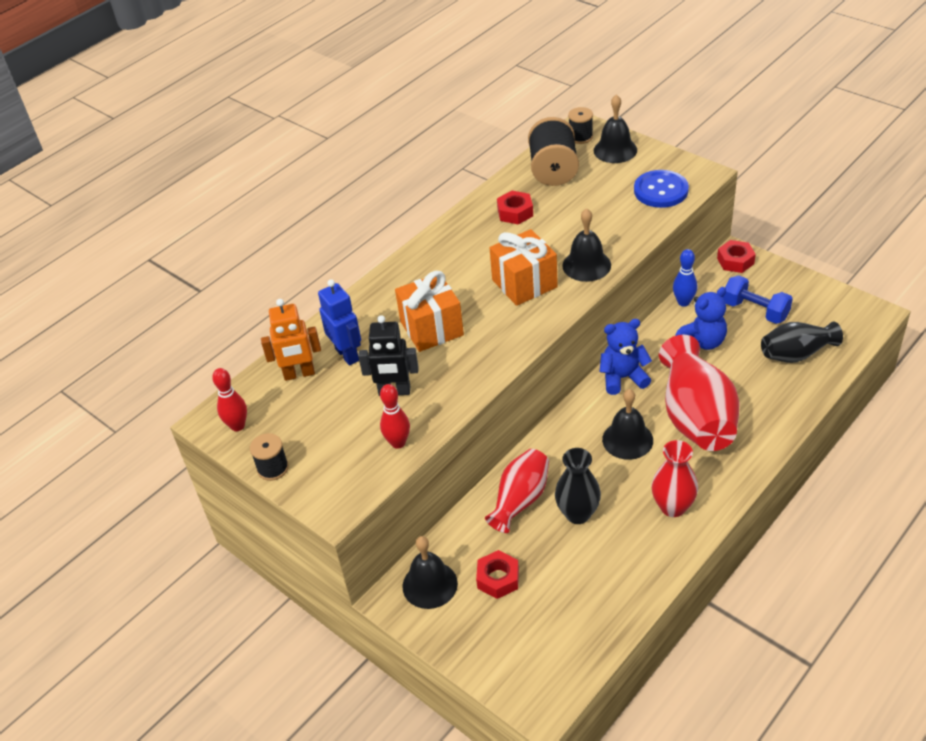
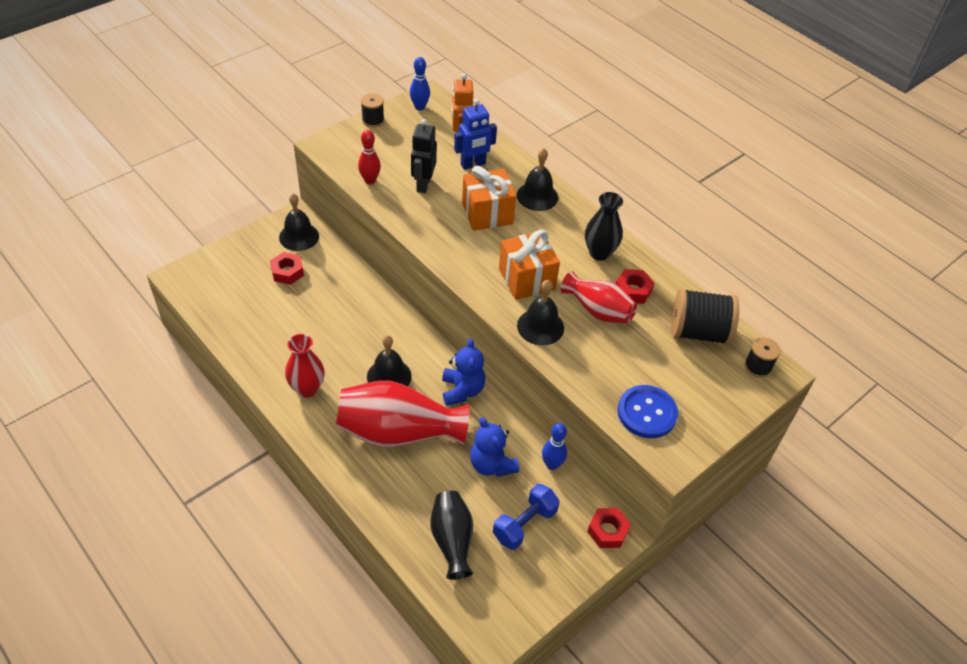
camera: 90 degrees right, 5 degrees up
(237, 426) = (419, 107): red bowling pin -> blue bowling pin
(520, 500) = (353, 296): red vase -> red vase (598, 310)
(578, 514) = (325, 327): black vase -> black vase (599, 253)
(615, 150) = (728, 391): black bell -> black bell (537, 196)

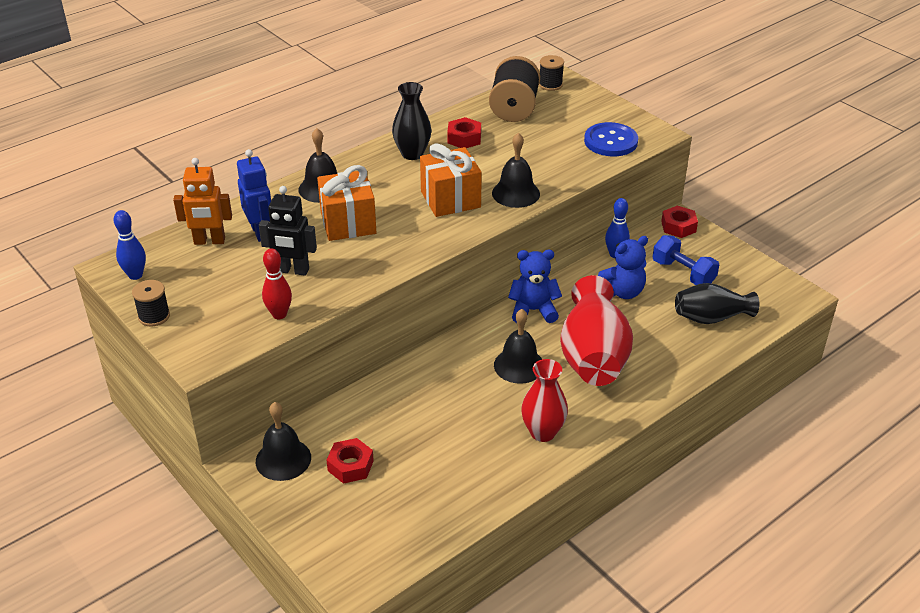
camera: 85 degrees left, 10 degrees down
(598, 310) = (491, 159): red vase -> none

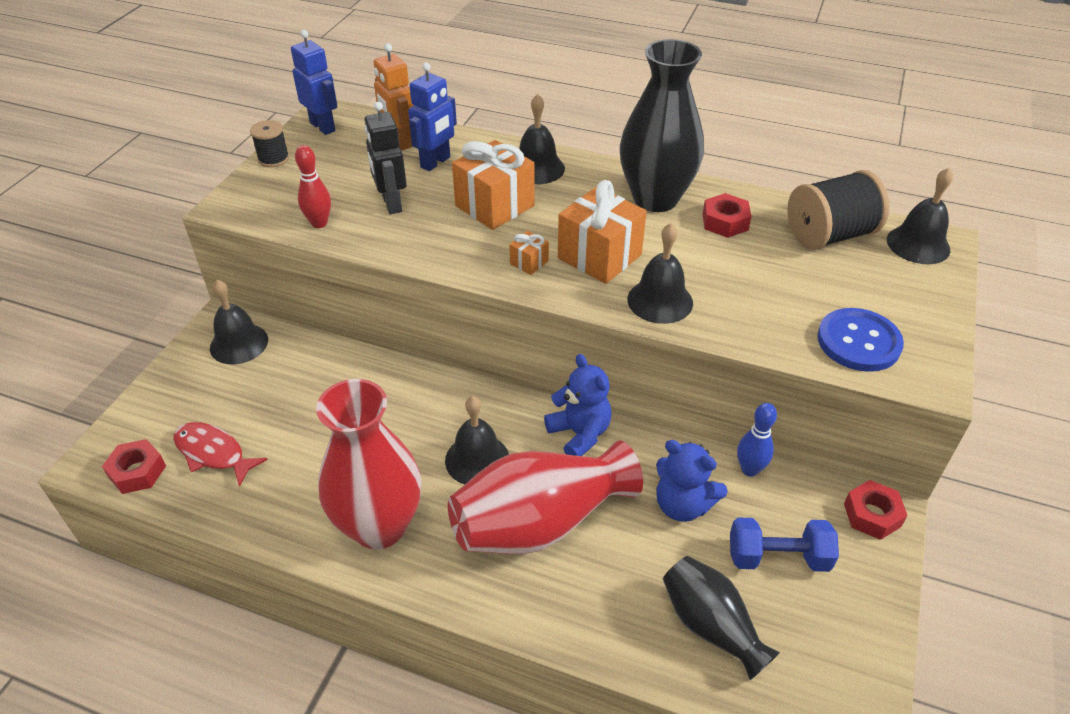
camera: 60 degrees right, 5 degrees up
(135, 275) = (323, 127): blue bowling pin -> blue robot
(350, 466) = (251, 392): red nut -> red nut (137, 472)
(402, 505) = (213, 453): none -> red fish
(412, 154) = (655, 198): black vase -> black vase, size x1.66
(428, 230) = (529, 262): none -> orange gift
(543, 432) = (379, 526): red vase -> red vase, size x1.66
(550, 85) = (918, 244): black spool -> black bell
(683, 273) = (778, 557): blue dumbbell -> blue dumbbell turned 75 degrees clockwise

